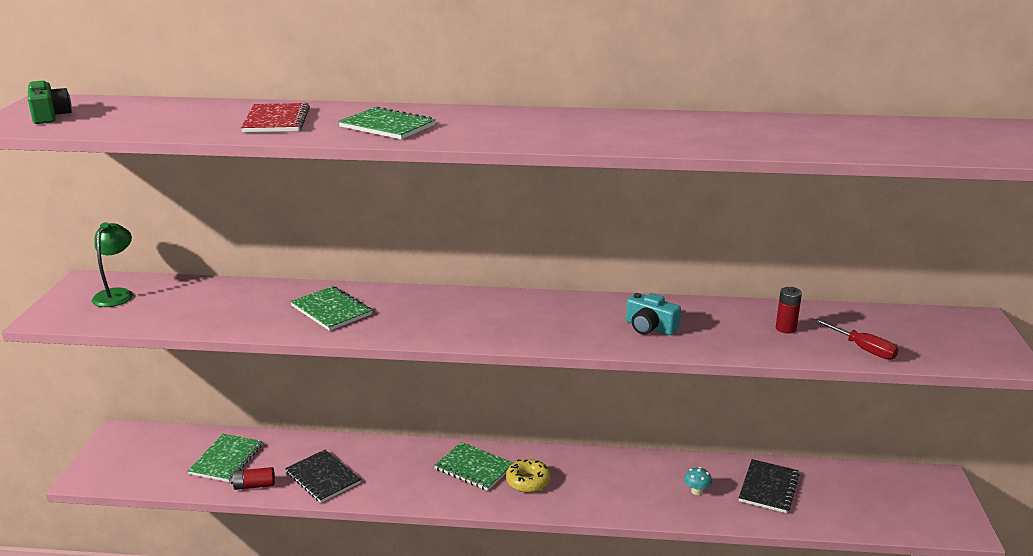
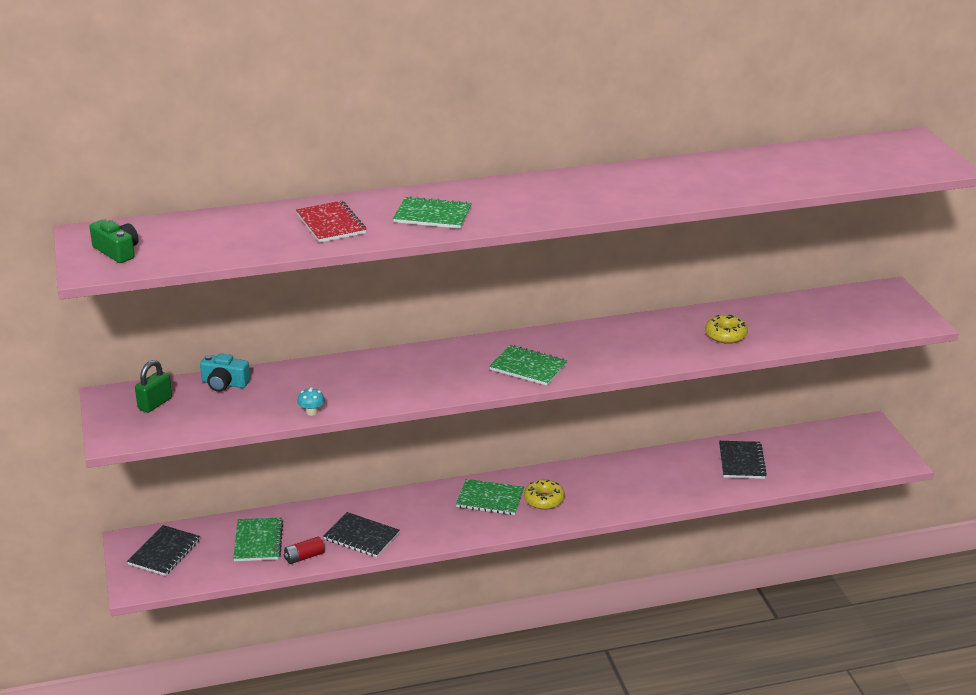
camera: 20 degrees left, 5 degrees up
(117, 294) = (155, 403): green lamp -> green padlock
(138, 450) = (164, 552): none -> black notebook
(331, 310) = (370, 381): green notebook -> green notebook (528, 367)
(650, 327) = (648, 345): turquoise camera -> turquoise camera (224, 383)
(697, 491) = (686, 477): turquoise mushroom -> turquoise mushroom (311, 412)
(748, 333) = (725, 335): none -> yellow donut
(785, 328) = (752, 325): red battery -> none
(863, 349) = (817, 332): red screwdriver -> none

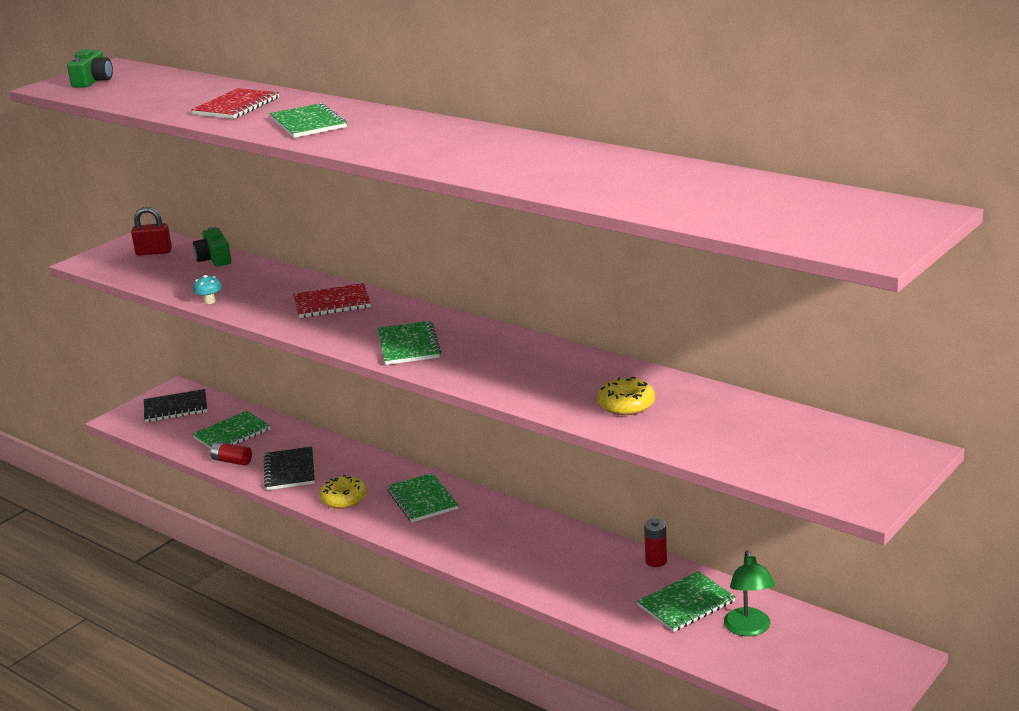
camera: 55 degrees right, 5 degrees down
(155, 403) = (154, 252): green padlock -> red padlock
(224, 383) = (214, 259): turquoise camera -> green camera
(406, 368) = (332, 303): none -> red notebook
(544, 500) = (457, 526): yellow donut -> yellow donut (344, 499)
(684, 450) = (656, 561): none -> red battery
(741, 461) = (686, 604): black notebook -> green notebook
(790, 454) = (749, 629): none -> green lamp

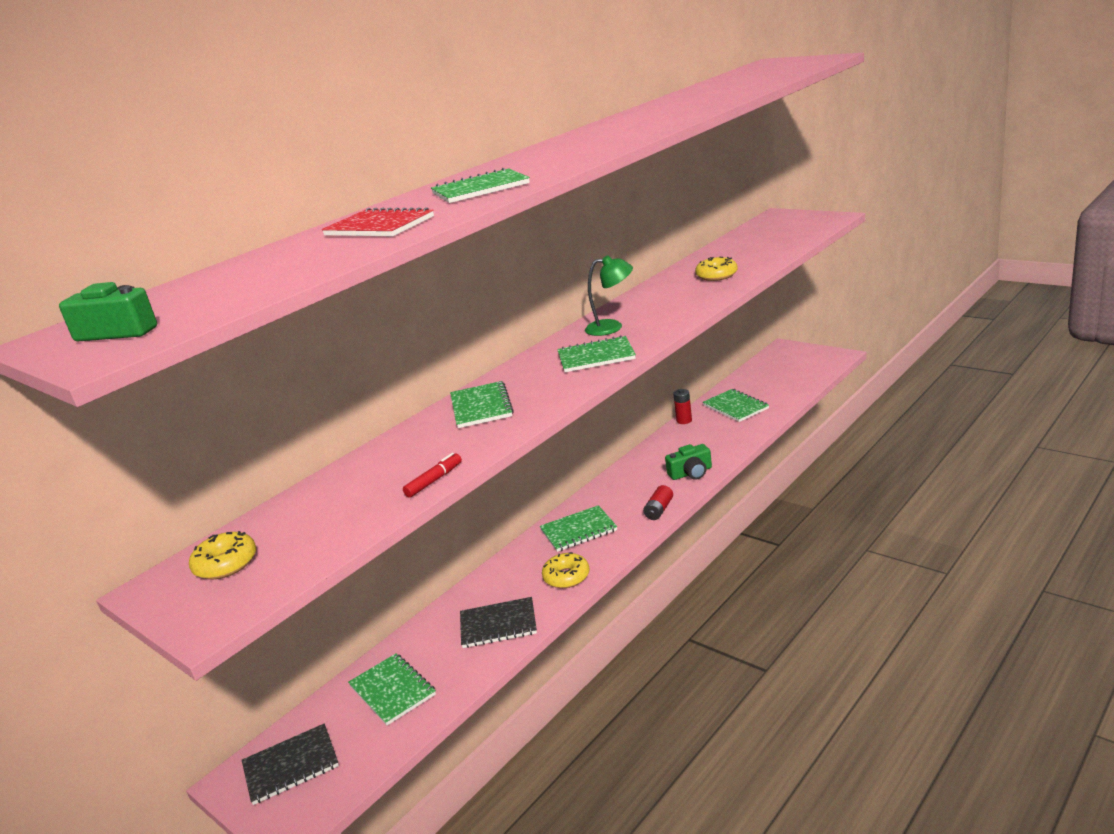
camera: 85 degrees left, 0 degrees up
(154, 252) = (226, 564): red padlock -> yellow donut
(175, 408) = (291, 766): black notebook -> black notebook turned 75 degrees clockwise
(209, 301) = (434, 480): turquoise mushroom -> red marker
(214, 259) = (294, 506): green camera -> green camera (691, 473)
(232, 461) = (461, 676): red battery -> red battery (659, 510)
(332, 303) = (481, 407): red notebook -> green notebook
(749, 629) = (762, 387): green lamp -> green lamp (612, 327)

